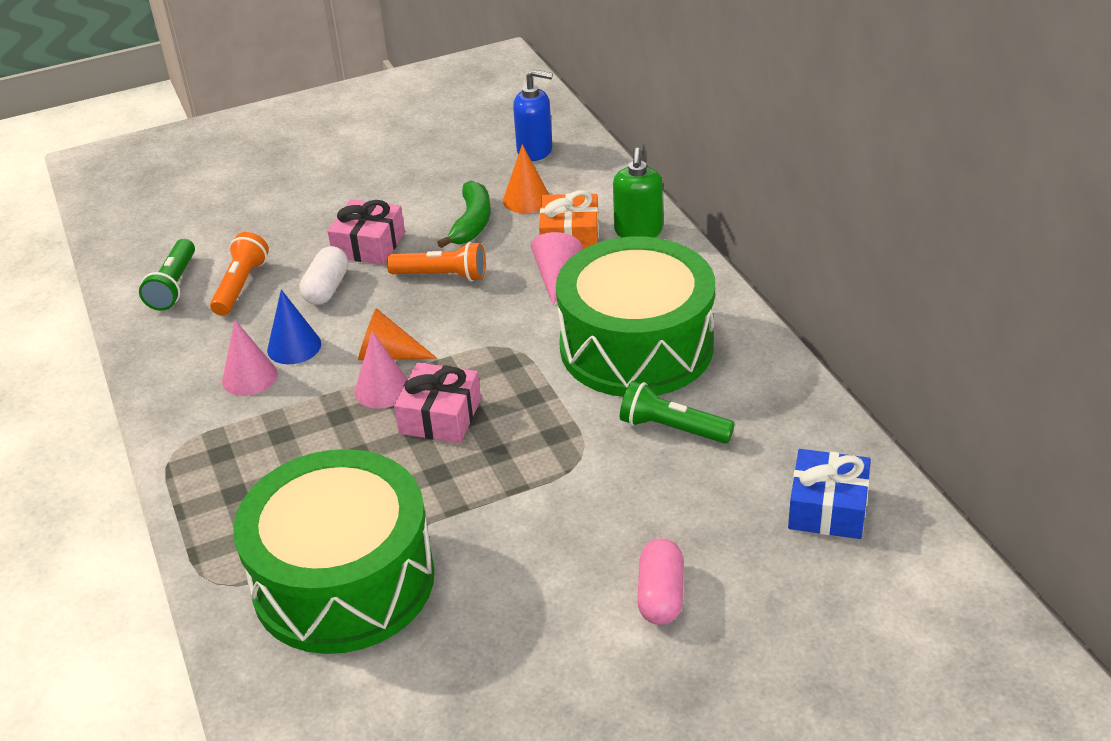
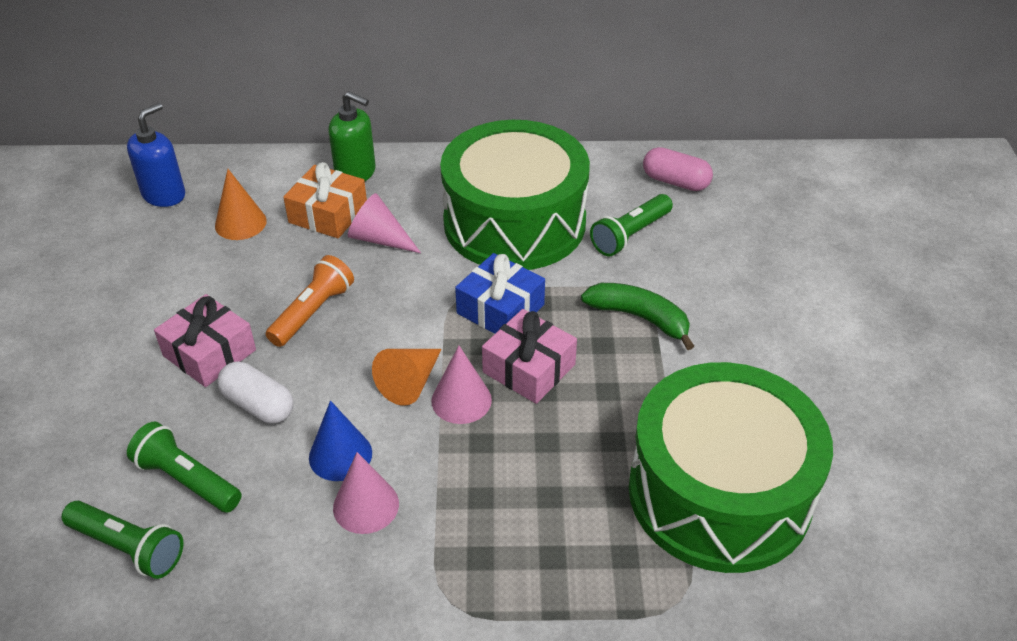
camera: 70 degrees left, 5 degrees up
(240, 286) = (187, 480): orange flashlight -> green flashlight
(472, 223) = (244, 269): green banana -> green banana (640, 318)
(660, 595) = (813, 299): pink capsule -> pink capsule (675, 182)
(827, 508) = (758, 190): blue gift -> blue gift (500, 309)

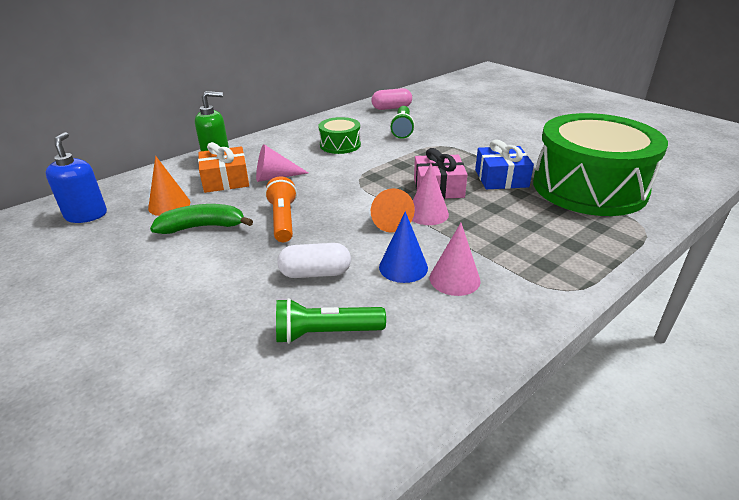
camera: 40 degrees left, 10 degrees down
(128, 547) = (341, 394): green flashlight -> none
(209, 353) = (241, 267): pink gift -> none
(500, 309) = (387, 175): blue gift -> blue gift (501, 178)
(514, 222) = (340, 145): green drum -> green drum, size x0.44
(640, 318) = (455, 151): green banana -> green banana (203, 227)

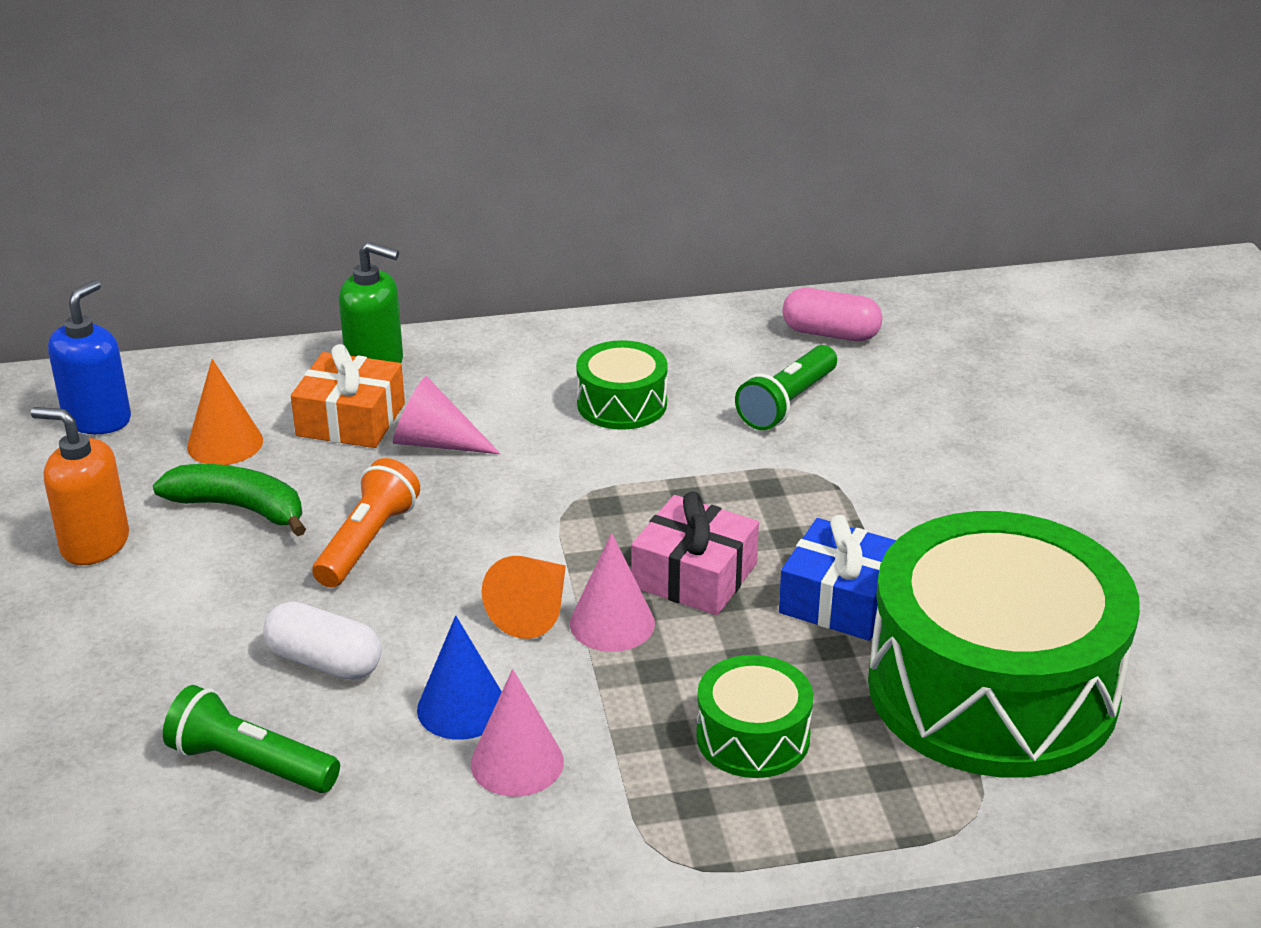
camera: 30 degrees right, 0 degrees up
(133, 266) = (94, 544): none -> orange soap dispenser
(534, 232) = (753, 737): none -> green drum

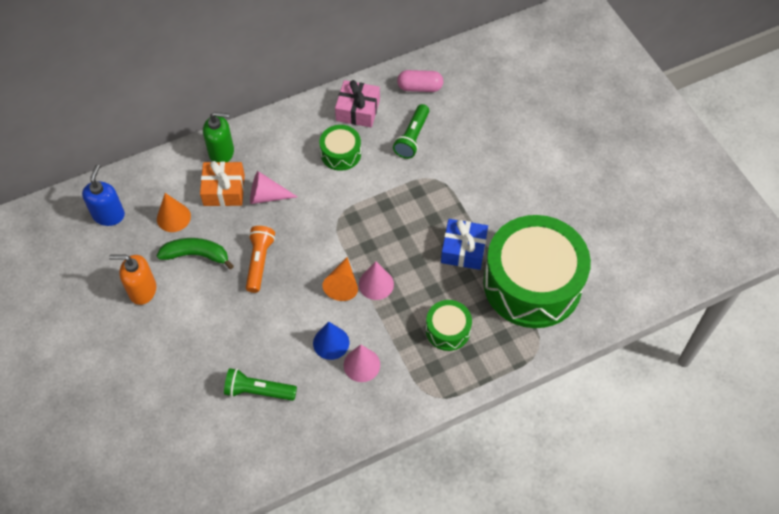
camera: 15 degrees left, 25 degrees up
(325, 662) = (267, 332): white capsule -> none
(694, 575) = (401, 250): pink gift -> pink gift (358, 110)

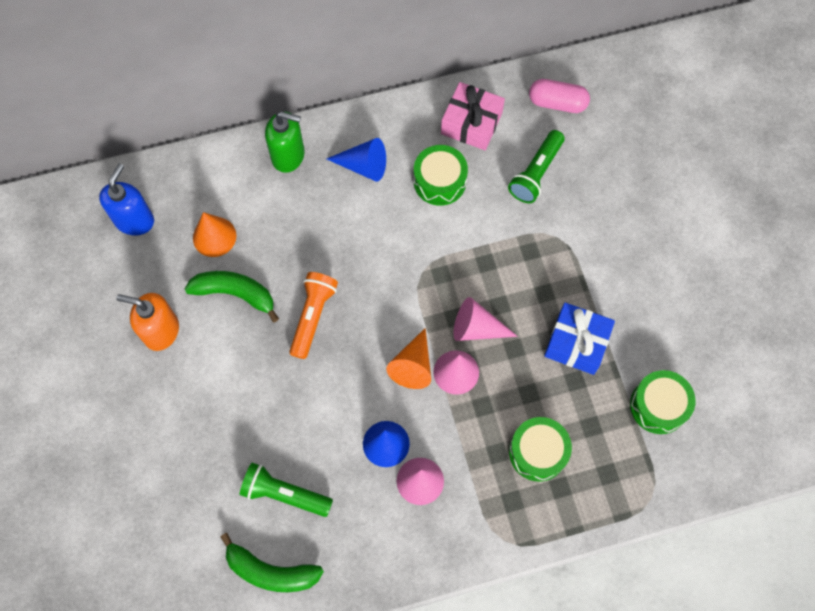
camera: 10 degrees right, 10 degrees up
(224, 190) = (283, 209): orange gift -> none
(256, 448) = (270, 571): none -> green banana
(267, 196) = (336, 226): pink cone -> pink cone (477, 328)
(281, 151) = (363, 166): none -> blue cone
(532, 283) = (658, 406): green drum -> green drum, size x0.44

